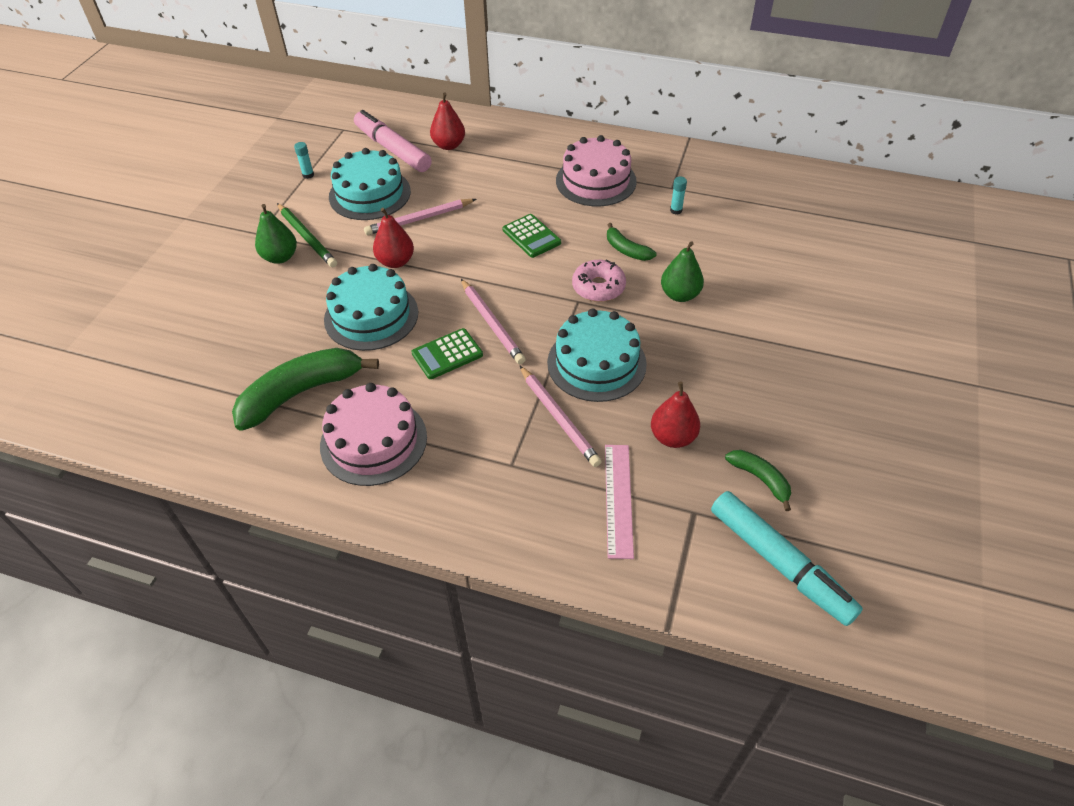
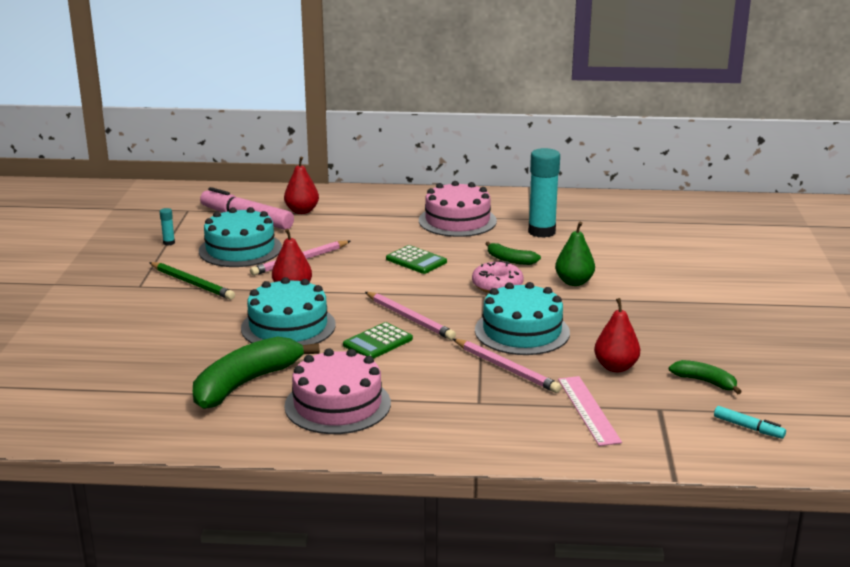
camera: 15 degrees left, 25 degrees down
(280, 257) = (172, 299): green pear -> none
(676, 210) = (541, 232): turquoise glue stick -> turquoise glue stick, size x2.40
(779, 563) = (748, 428): turquoise marker -> turquoise marker, size x0.46

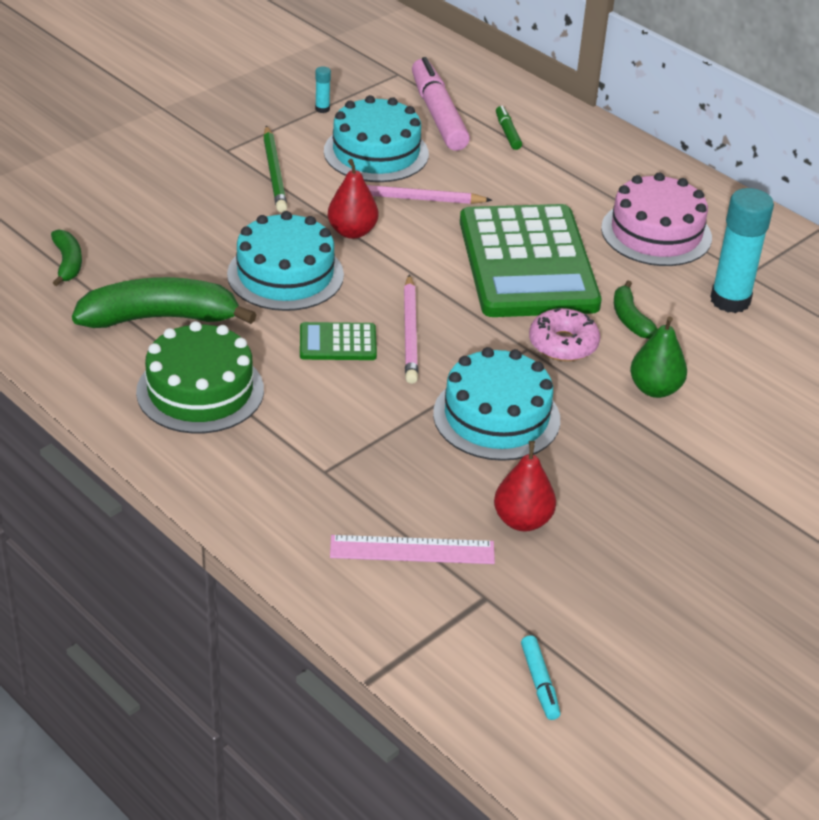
camera: 40 degrees right, 15 degrees up
(302, 211) = (507, 133): red pear -> green marker
(337, 404) = (200, 391): pink cake -> green cake
(416, 261) = (527, 263): green calculator -> green calculator, size x2.37
(506, 368) = (410, 450): pink pencil -> none
(588, 410) = (412, 550): pink ruler -> pink ruler turned 60 degrees clockwise
(705, 382) = (588, 601): green banana -> green banana (68, 263)

